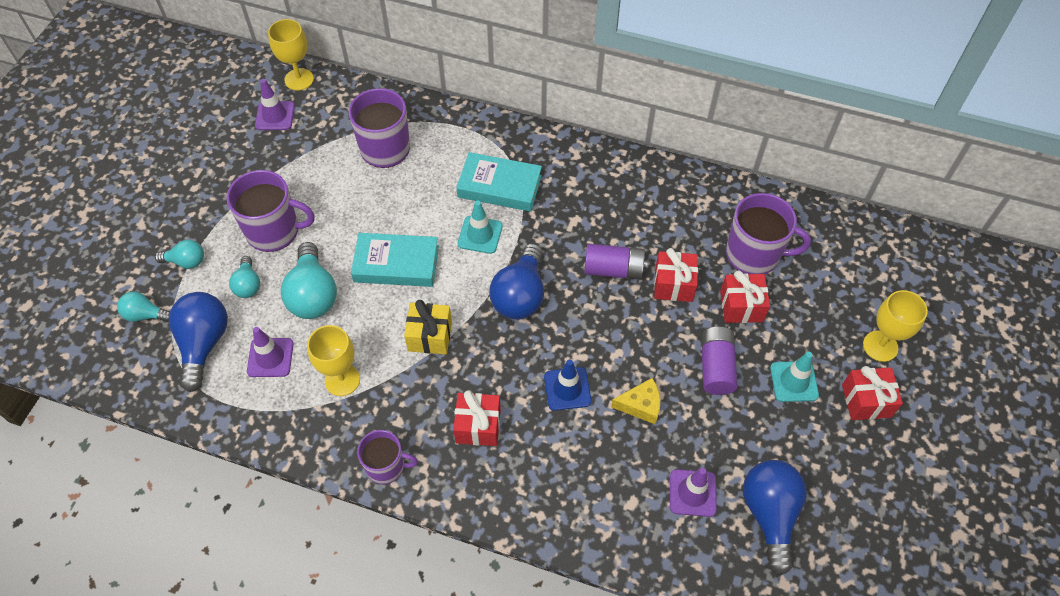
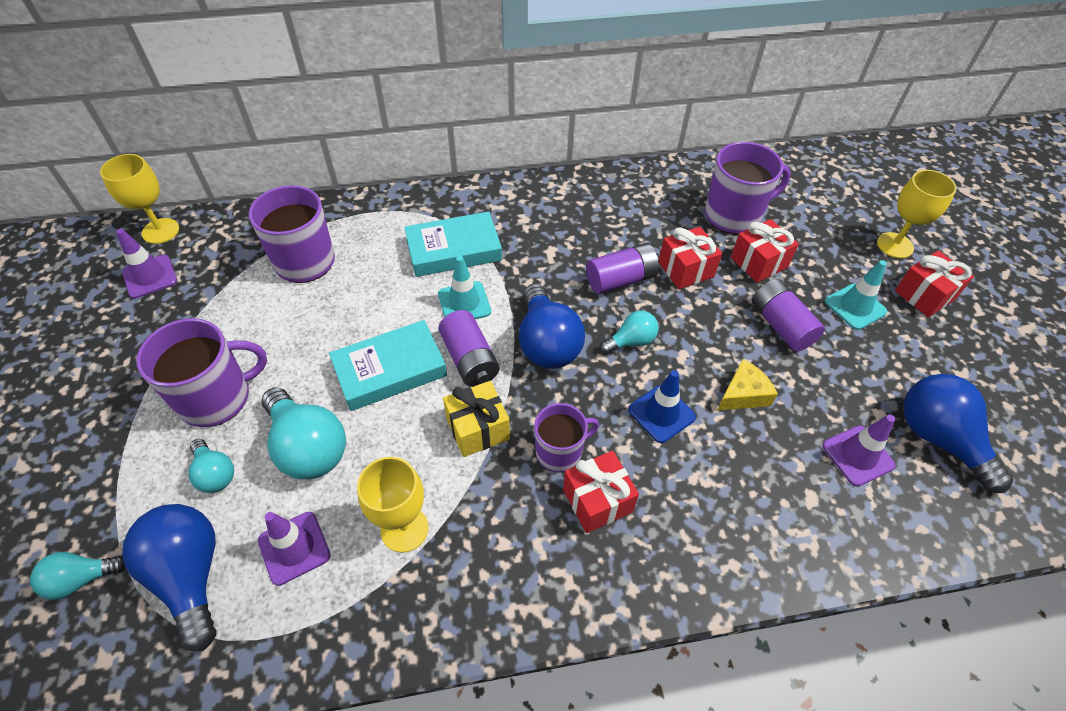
camera: 30 degrees left, 5 degrees down
(186, 261) = (111, 484): turquoise light bulb -> turquoise light bulb (631, 341)
(386, 466) = (524, 606): purple mug -> purple mug (560, 452)
(456, 282) = (469, 359): none -> purple battery

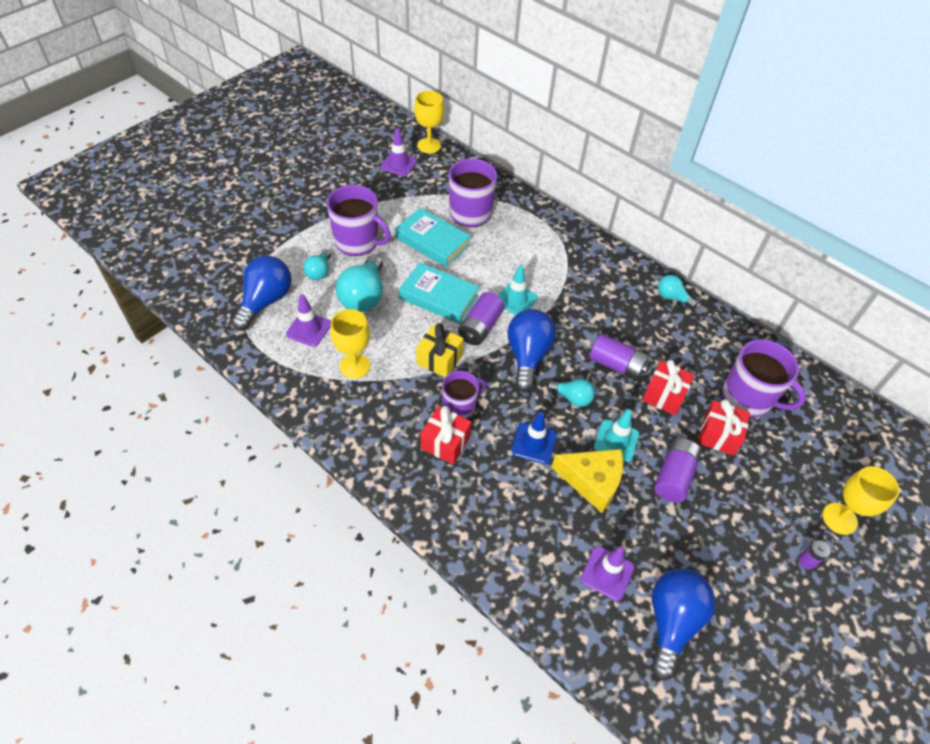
camera: 50 degrees right, 0 degrees up
(81, 579) = (235, 266): turquoise light bulb -> turquoise light bulb (672, 297)
(454, 250) = (548, 270): turquoise book -> turquoise book (432, 242)
(547, 343) = (527, 356): blue light bulb -> blue light bulb turned 150 degrees clockwise
(560, 452) = (460, 406): purple mug -> purple mug turned 60 degrees counterclockwise
(743, 394) = (592, 481): yellow cheese -> yellow cheese, size x1.53
(855, 307) = (742, 516): turquoise traffic cone -> turquoise traffic cone (616, 440)
(924, 295) = (807, 561): red gift -> purple battery

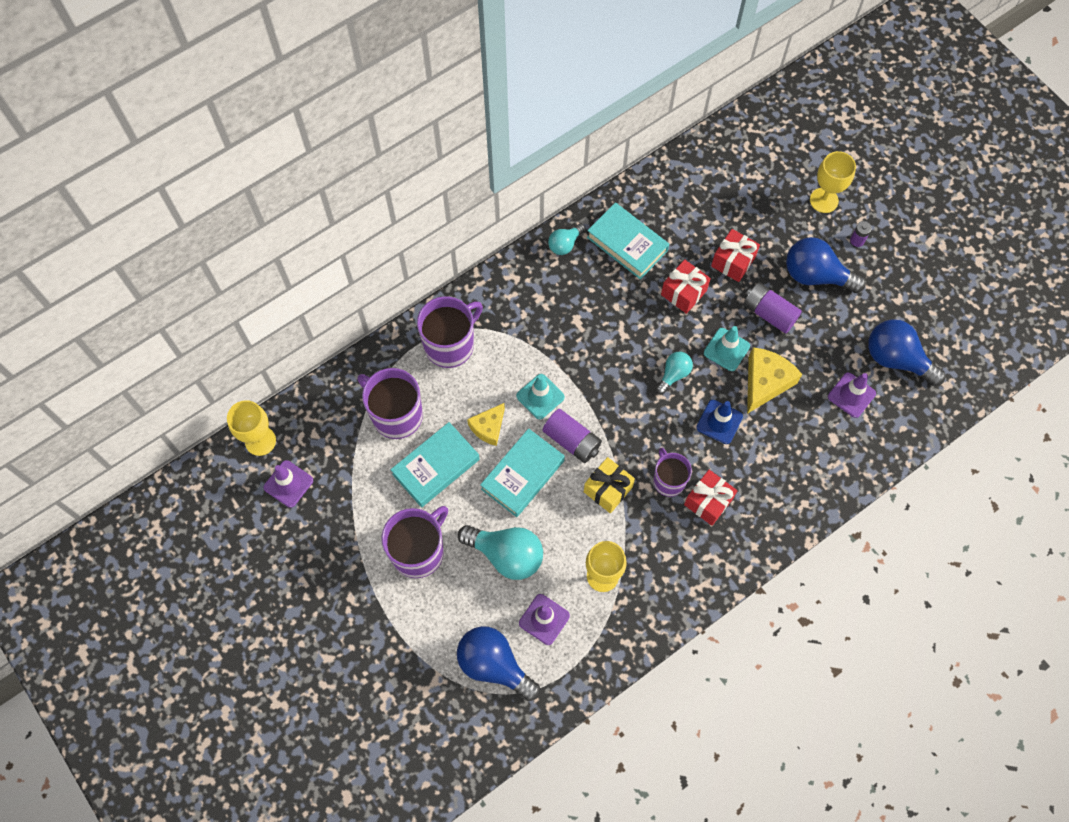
camera: 75 degrees left, 15 degrees up
(319, 272) = (459, 600): turquoise light bulb -> none
(476, 269) = (488, 427): none -> yellow cheese
(527, 356) = (617, 403): blue light bulb -> blue light bulb (815, 275)
(616, 365) = (641, 323): purple battery -> none
(695, 343) = (627, 244): none -> turquoise book
(748, 398) = (696, 222): purple mug -> purple mug (450, 345)

